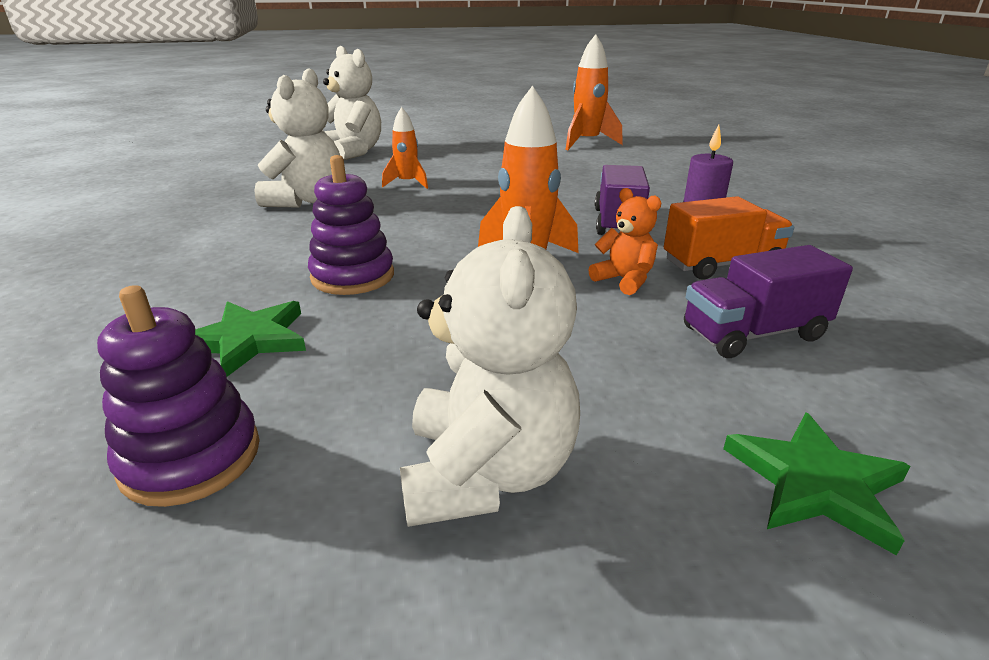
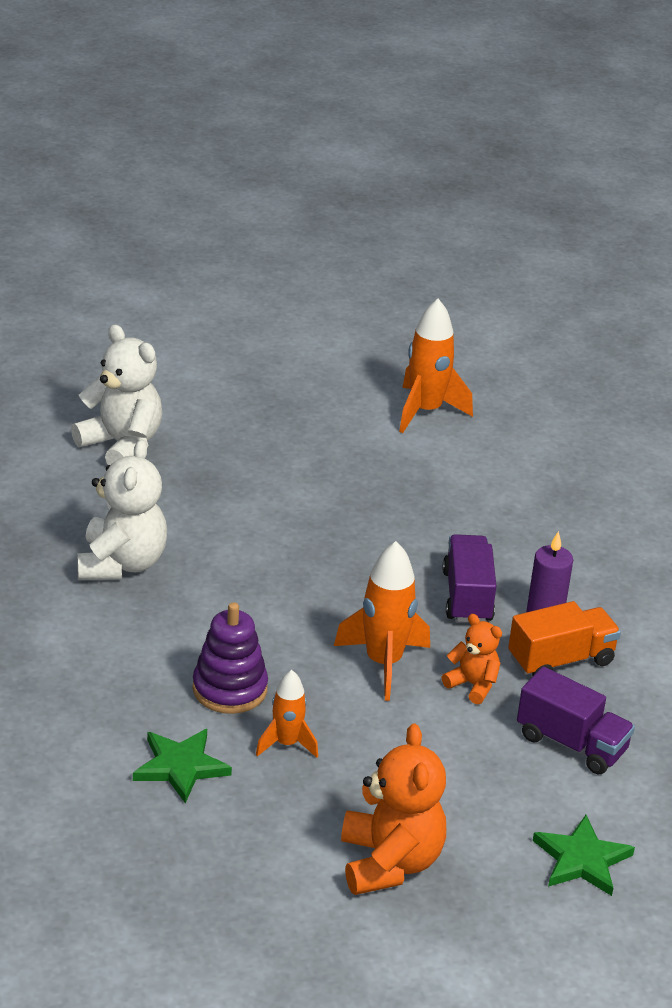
camera: 10 degrees left, 5 degrees up
(191, 457) = (203, 862): purple stacking toy -> none
(407, 183) = (222, 523): orange rocket -> orange rocket (286, 744)
(487, 472) = (389, 863): white teddy bear -> orange teddy bear
(753, 334) = (571, 743): purple truck -> purple truck turned 120 degrees counterclockwise

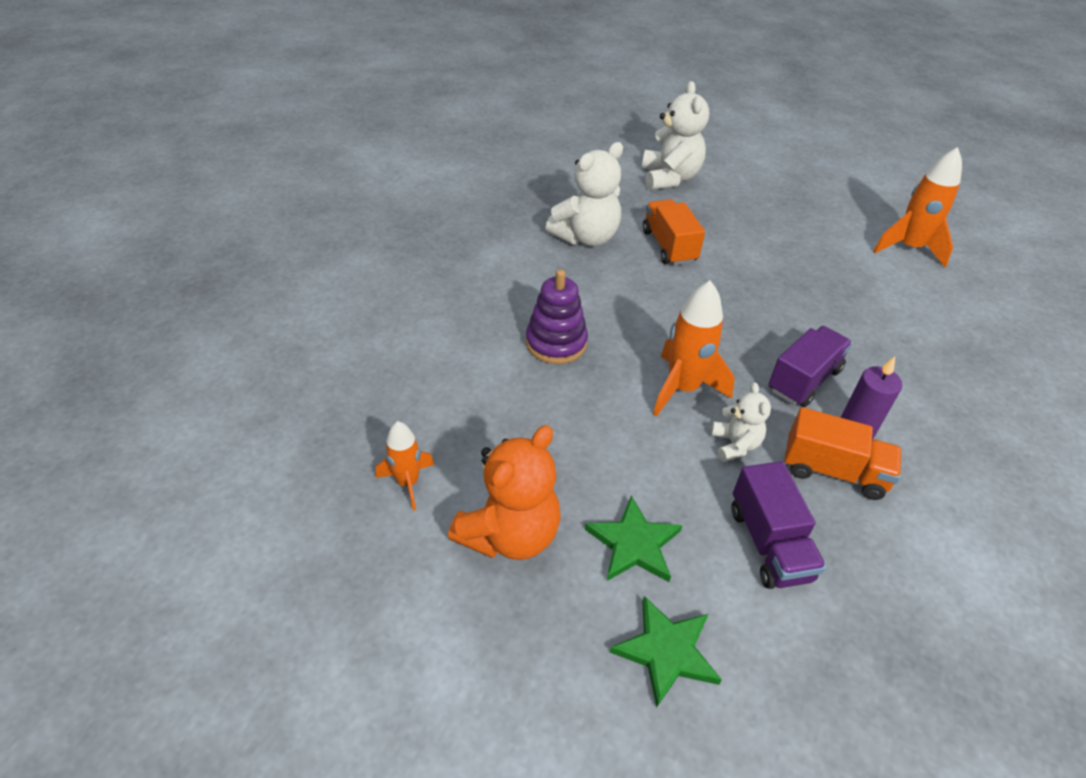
camera: 45 degrees right, 10 degrees up
(181, 767) = (462, 371): green star -> green star (634, 544)
(214, 529) = (669, 246): none -> orange truck
(286, 744) = (547, 400): orange rocket -> orange rocket (408, 483)
(473, 685) = (735, 445): orange teddy bear -> white teddy bear

